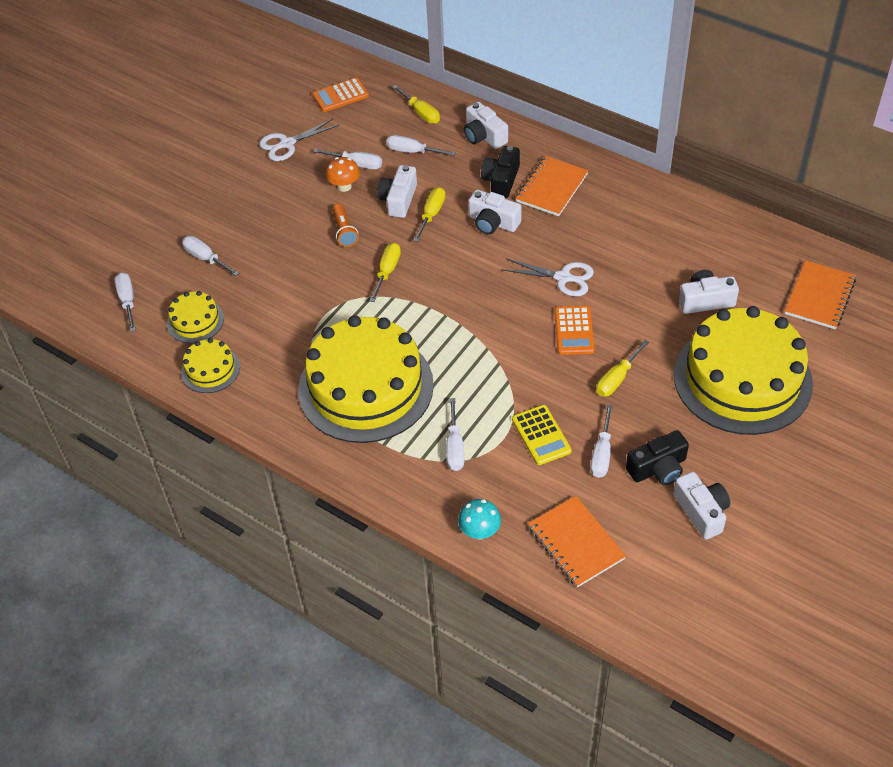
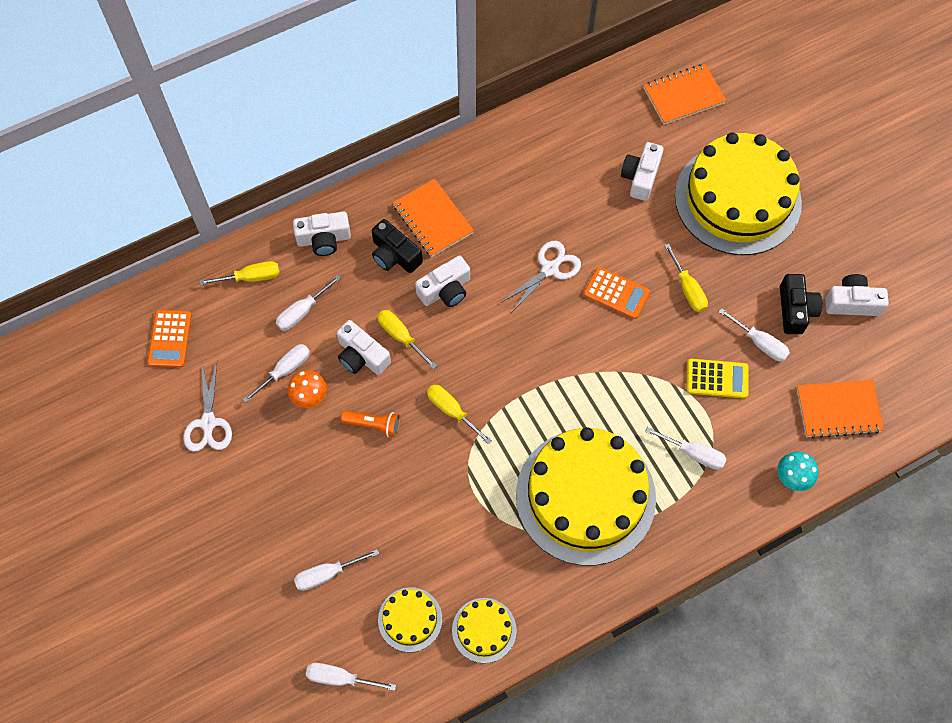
camera: 65 degrees left, 15 degrees up
(819, 297) = (684, 96): orange notebook -> orange notebook turned 75 degrees counterclockwise

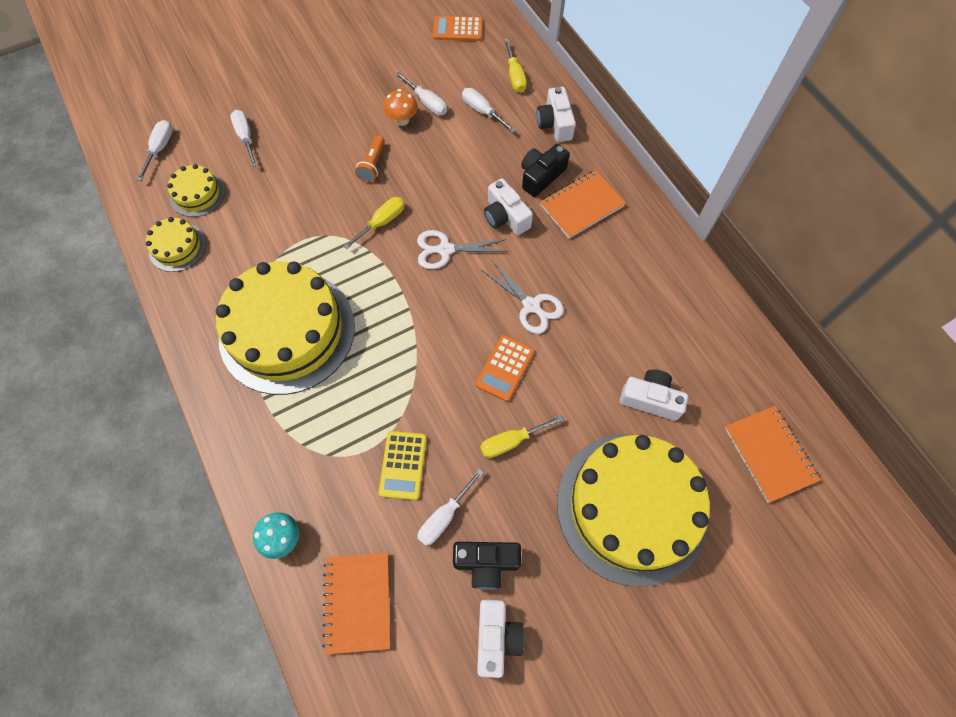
camera: 90 degrees right, 0 degrees up
(208, 423) = (383, 57): white scissors -> white scissors (445, 250)
(362, 356) = (439, 154): white camera -> none
(401, 337) = (457, 183): yellow screwdriver -> none
(694, 454) = (320, 435): white screwdriver -> none

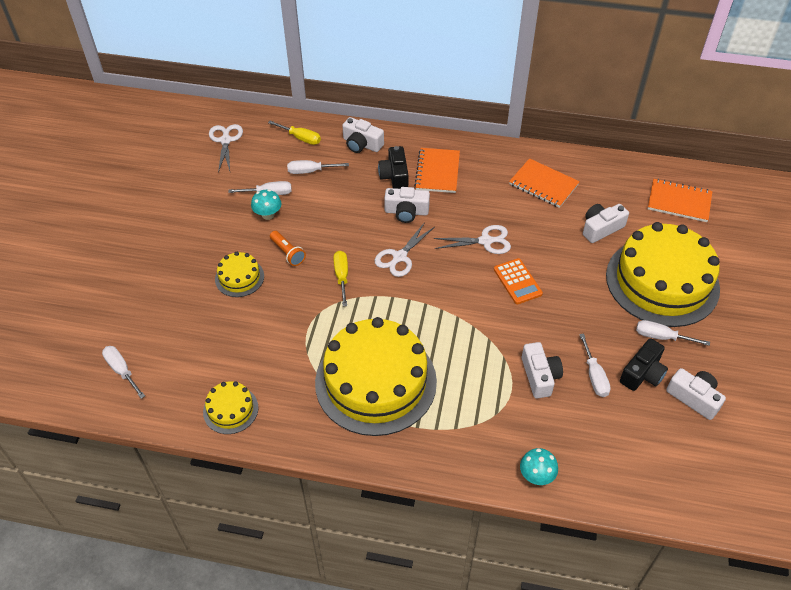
camera: 50 degrees left, 15 degrees down
(197, 194) = (194, 370): yellow cake -> yellow cake (239, 277)
(246, 137) = (176, 310): white screwdriver -> white screwdriver (661, 337)
(357, 602) = (616, 458): orange notebook -> orange notebook (543, 185)
(402, 120) = (268, 215): orange mushroom -> turquoise mushroom
(403, 465) = (540, 376): yellow calculator -> white camera
(457, 29) = (225, 140): orange calculator -> white scissors
(511, 441) = (571, 310): yellow screwdriver -> none

